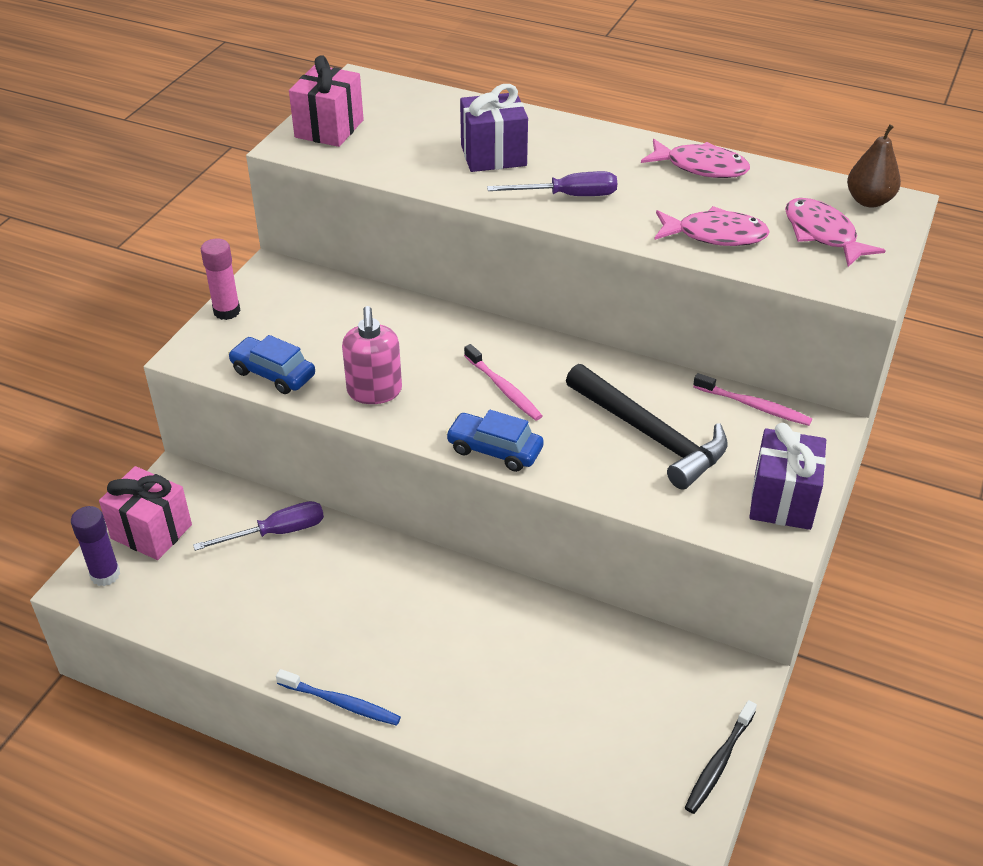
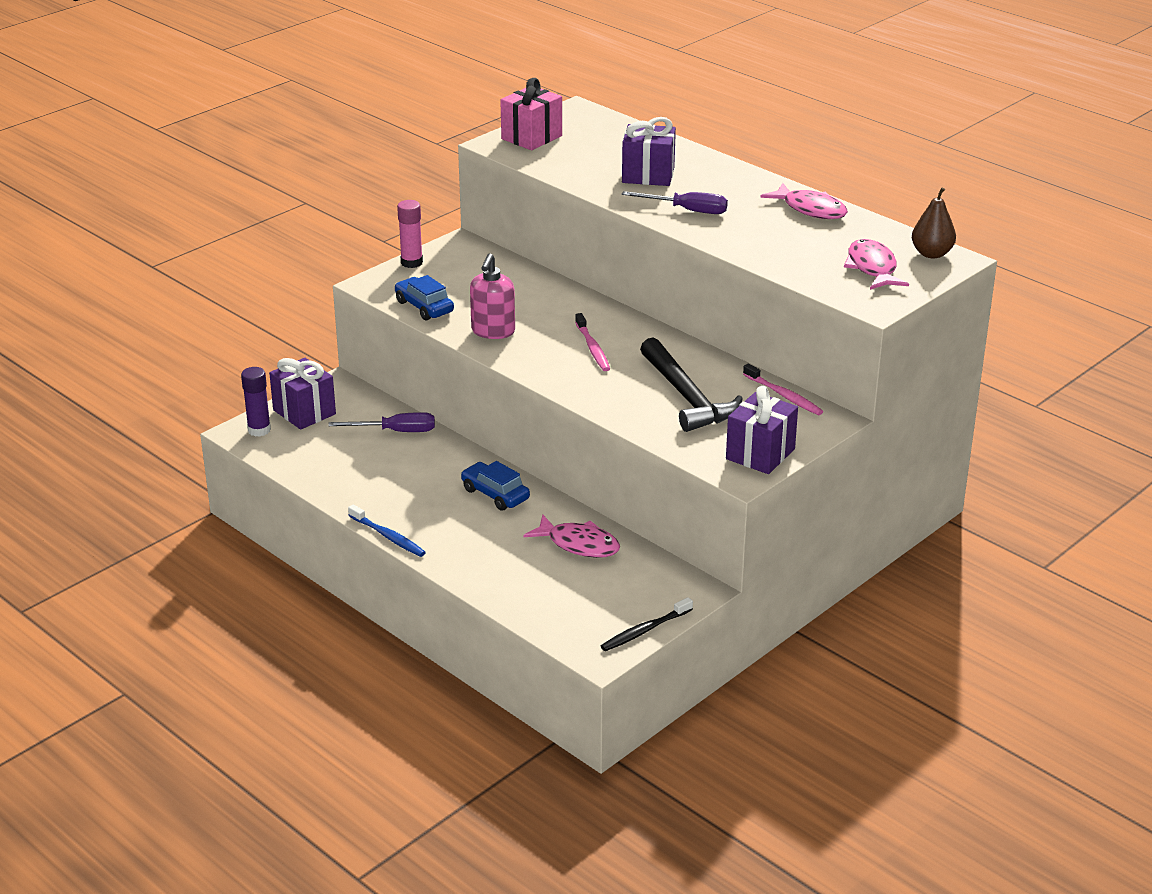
camera: 20 degrees right, 10 degrees down
(151, 531) = (304, 412): pink gift -> purple gift
(494, 450) = (560, 382): blue car -> blue car (495, 494)
(715, 235) = (784, 254): pink fish -> pink fish (579, 544)

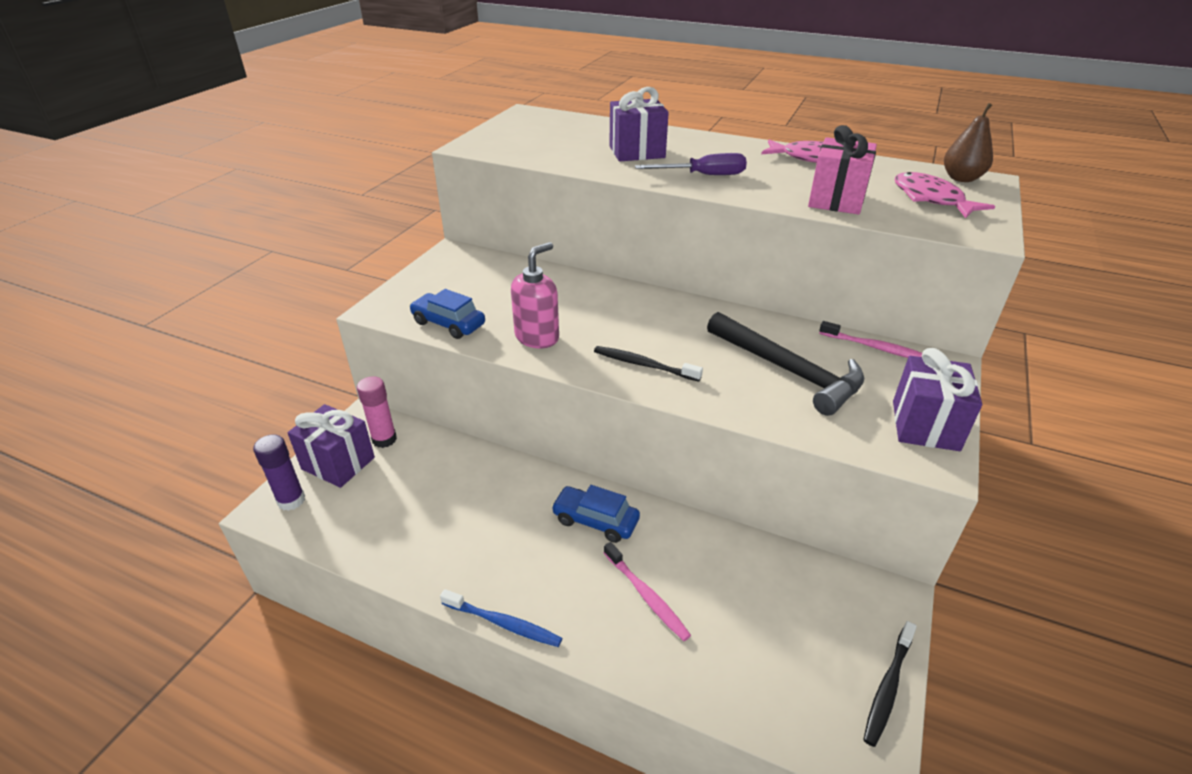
camera: 20 degrees left, 5 degrees up
(396, 431) = (449, 464): purple screwdriver -> none
(411, 262) = (412, 279): pink glue stick -> pink glue stick (384, 439)
(493, 331) = (537, 337): pink soap dispenser -> pink soap dispenser turned 135 degrees counterclockwise
(531, 137) = (501, 137): pink gift -> pink gift (836, 200)
(568, 369) = (644, 365): none -> black toothbrush
(579, 544) = (725, 568): pink fish -> none
(592, 348) = (651, 335): pink toothbrush -> pink toothbrush (646, 595)

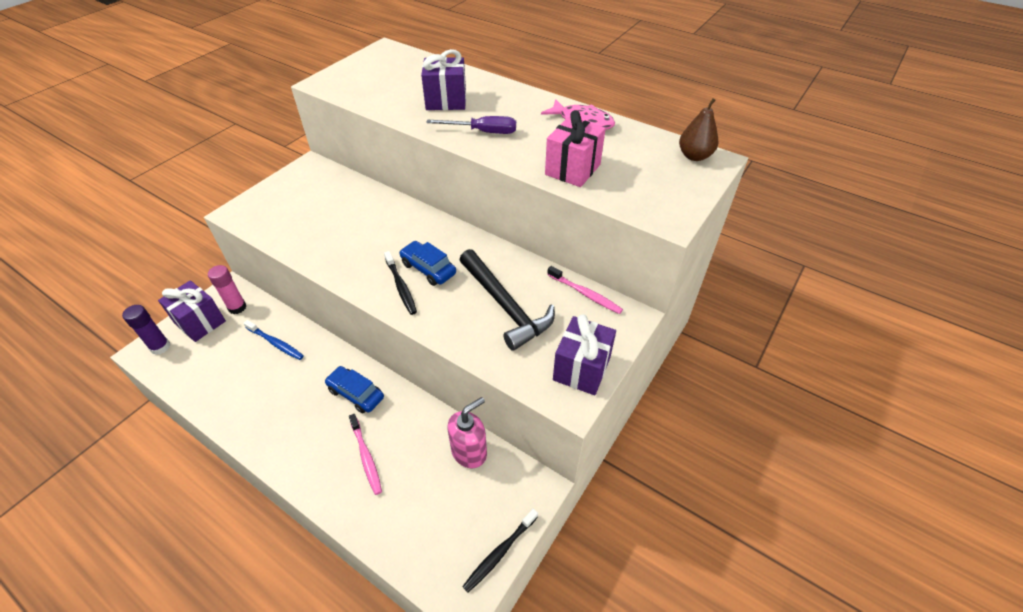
camera: 10 degrees right, 10 degrees up
(448, 324) = (278, 231): blue car -> blue car (428, 269)
(503, 623) = (263, 461): blue toothbrush -> blue toothbrush (275, 343)
(537, 337) = (335, 251): pink soap dispenser -> pink soap dispenser (469, 452)
(644, 365) = (401, 286): black toothbrush -> black toothbrush turned 150 degrees counterclockwise
(931, 199) = (652, 176): pink fish -> none

